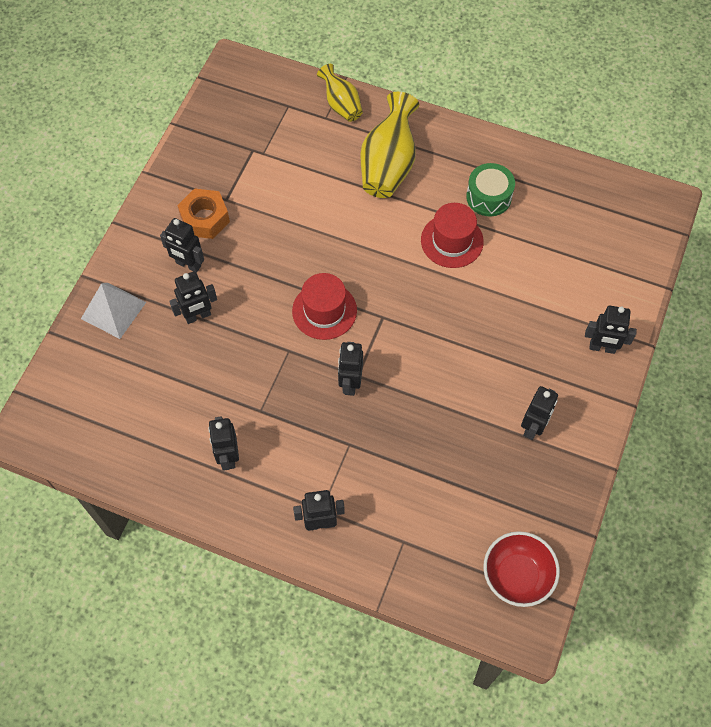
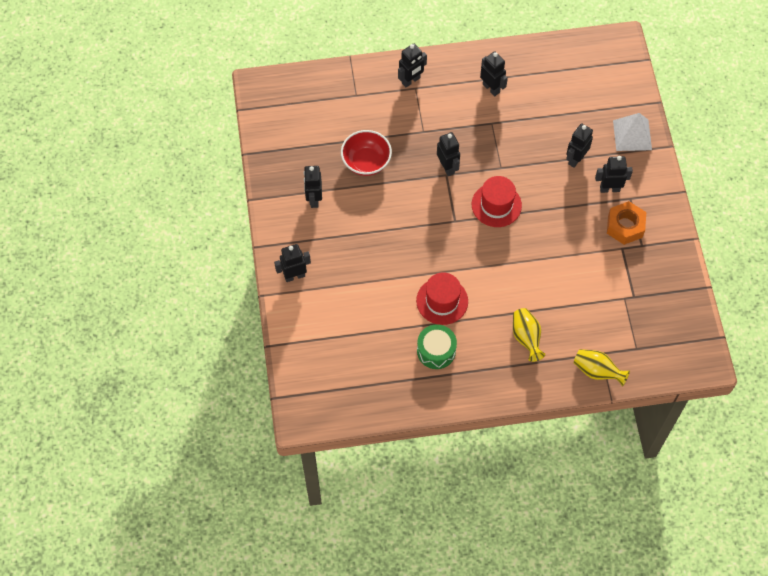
camera: 150 degrees right, 0 degrees up
(388, 165) = (526, 338): yellow vase -> yellow vase, size x0.60
(517, 575) = (279, 110): red bowl -> red bowl (366, 162)

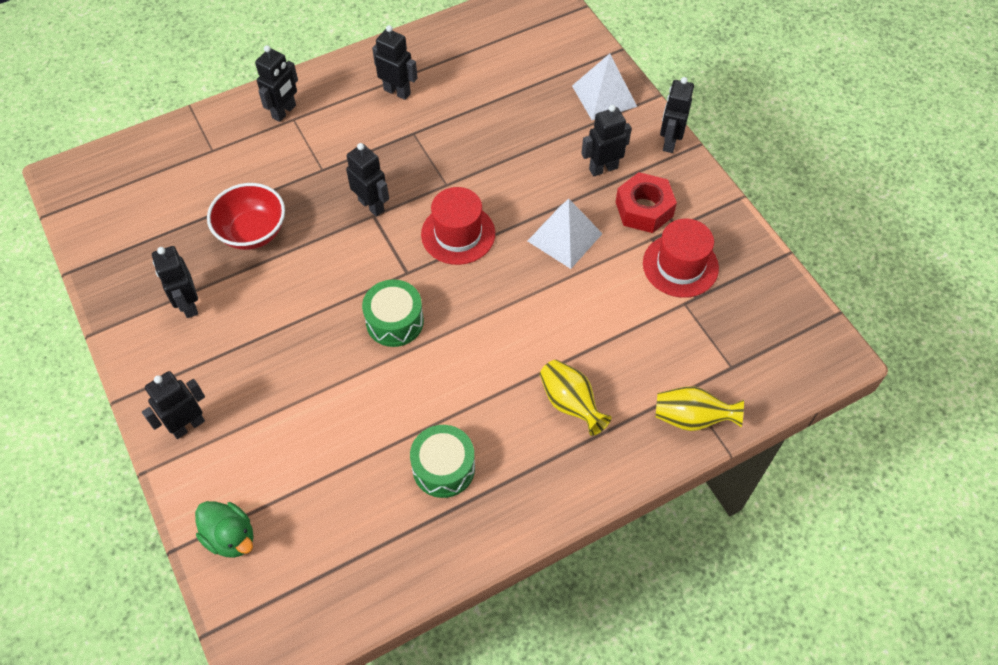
camera: 20 degrees left, 5 degrees down
(302, 349) = (230, 537): none -> green duck
(436, 251) = (394, 321): none -> green drum
(442, 301) = (427, 390): red hat -> red hat (680, 265)
(565, 229) = (565, 237): none -> white pyramid
(575, 159) = (543, 145): black robot -> black robot (669, 142)
(625, 226) = (644, 209): orange nut -> red nut

